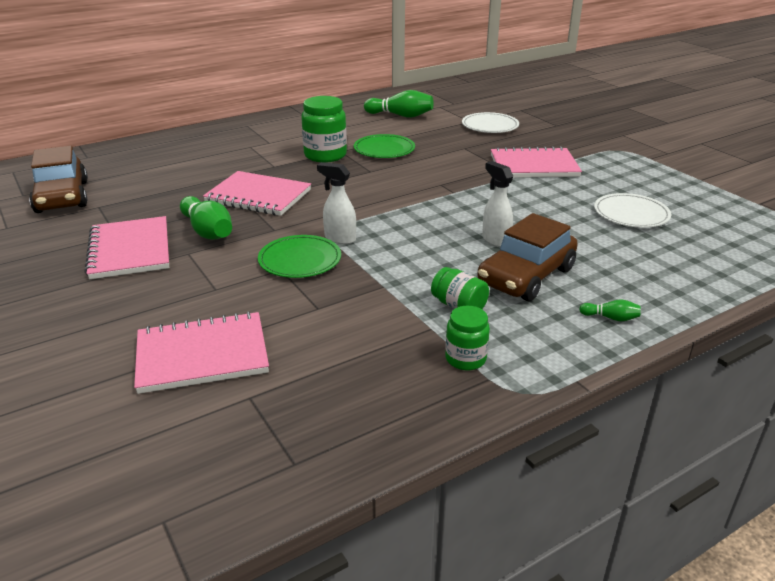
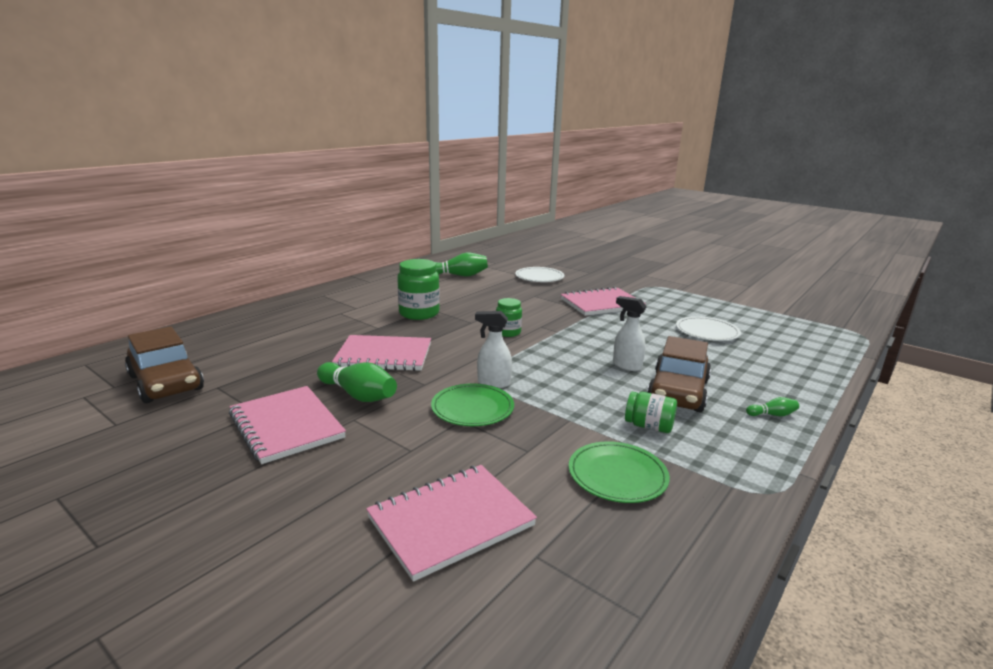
camera: 20 degrees left, 10 degrees down
(384, 149) = (468, 303): green plate -> green plate (617, 475)
(465, 359) = (697, 472): green jar -> green jar (508, 332)

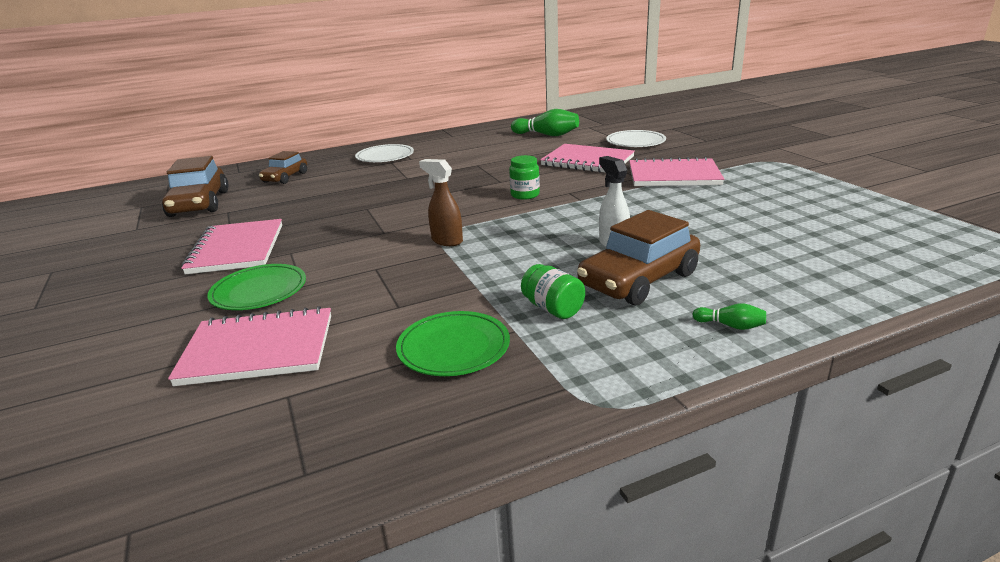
camera: 30 degrees right, 5 degrees up
(239, 341) = (285, 177): none -> brown car
(358, 395) = (318, 233): green bowling pin -> none
(384, 356) = (381, 203): pink notebook -> pink notebook (587, 161)
(419, 313) = (460, 168): green jar -> none
(472, 408) = (398, 260): green plate -> green plate (259, 291)
(493, 383) = (446, 241): white spray bottle -> brown spray bottle
(707, 332) = (775, 220): white plate -> white plate (385, 156)

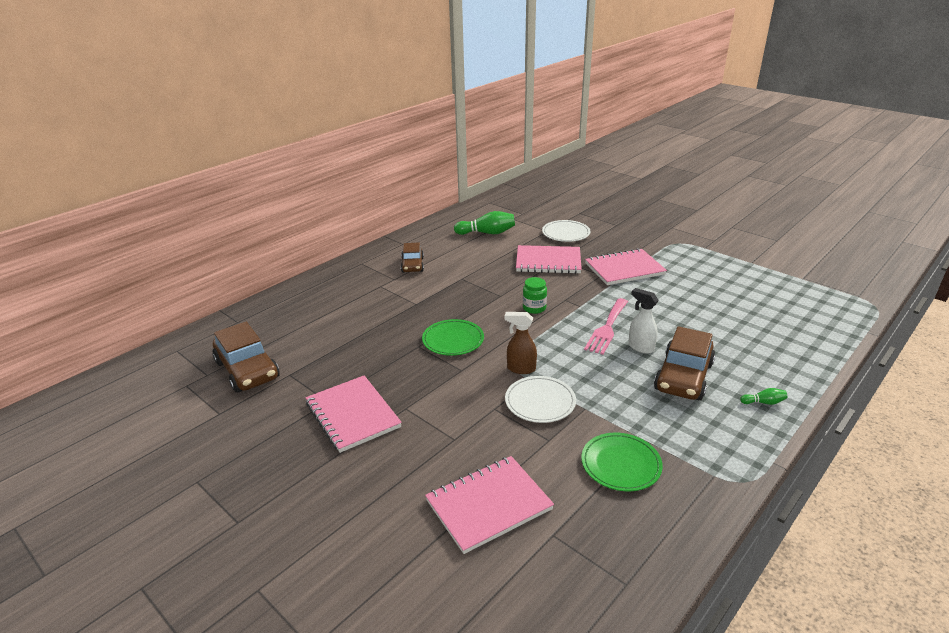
camera: 25 degrees left, 5 degrees up
(259, 291) = (425, 453): green plate -> green plate (453, 340)
(285, 177) = (297, 322): brown car -> brown car (412, 265)
(385, 156) = (367, 280): white plate -> white plate (540, 402)
(553, 308) = (652, 415): green jar -> none
(590, 222) = (607, 328): none -> pink fork

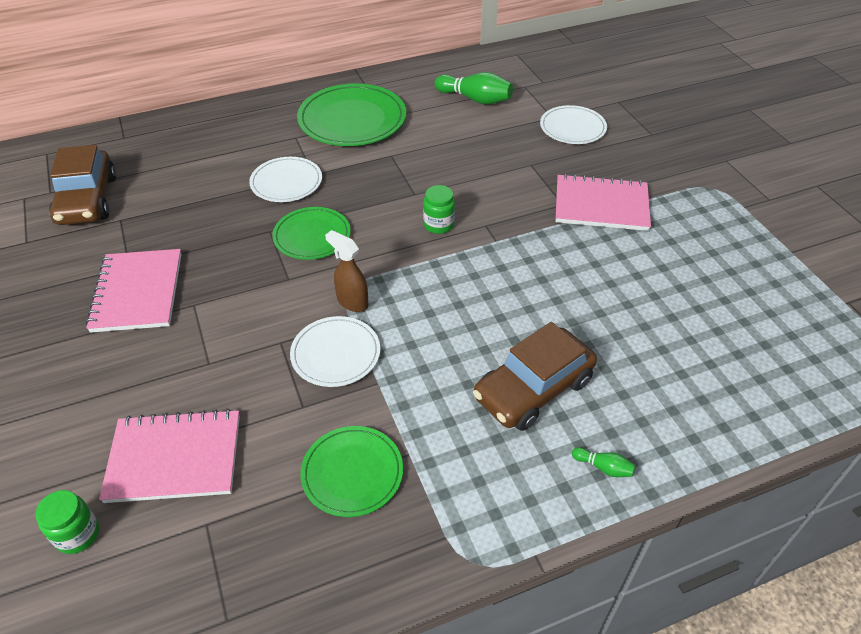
camera: 25 degrees right, 15 degrees up
(401, 314) = (286, 182): none -> white plate
(412, 265) = (352, 119): brown car -> green plate
(463, 583) = (77, 534): none -> green jar
(548, 261) = (513, 163): pink notebook -> none
(607, 328) = (500, 284): pink fork -> none
(640, 347) = (518, 326): white spray bottle -> none

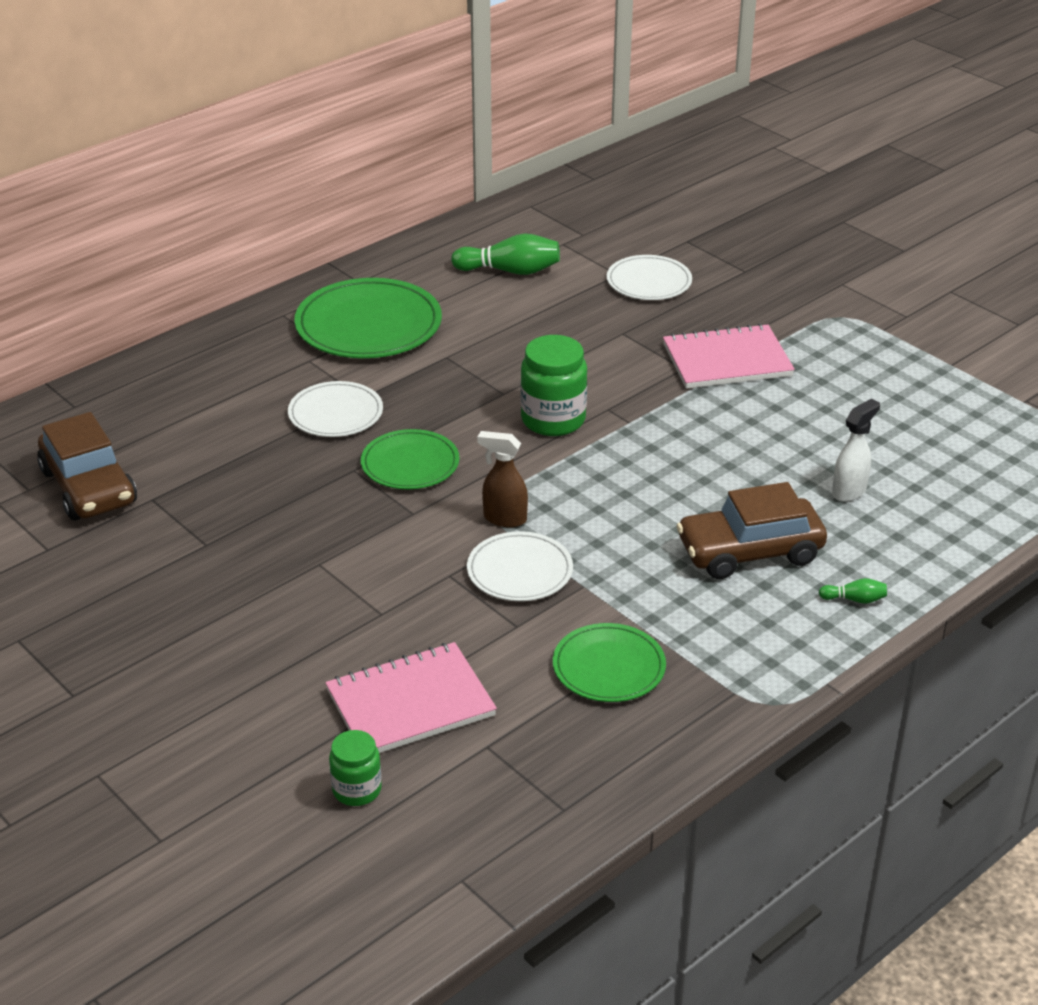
camera: 20 degrees left, 10 degrees down
(138, 292) = (240, 567): pink notebook -> none
(438, 225) = (553, 420): green jar -> green jar, size x1.68
(533, 389) = (749, 551): brown car -> brown car turned 45 degrees clockwise
(649, 352) = (849, 491): none -> white spray bottle

